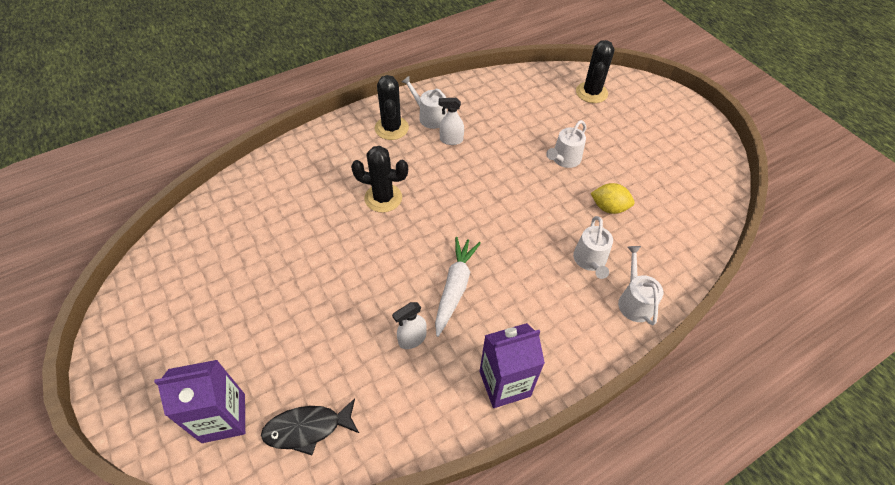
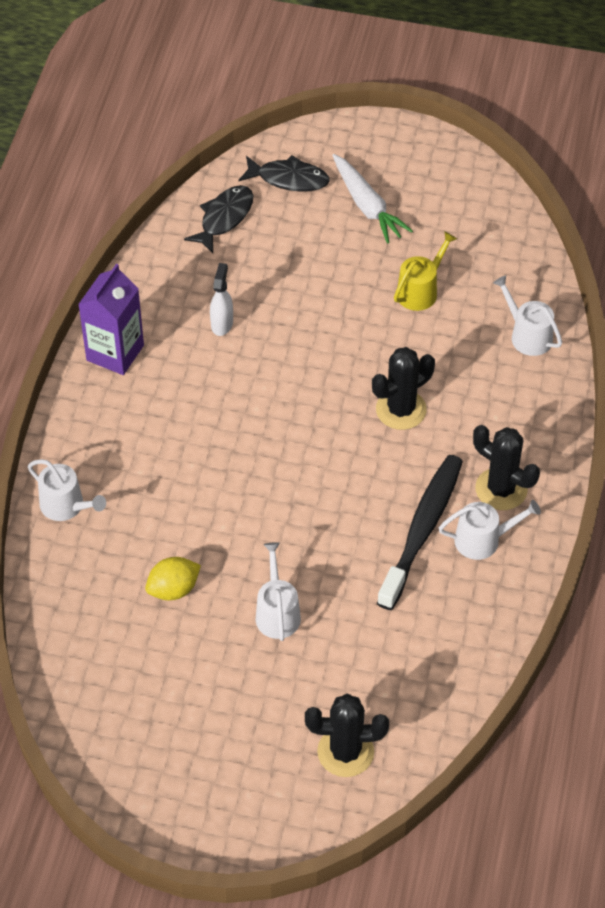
camera: 135 degrees right, 0 degrees up
(223, 418) = (289, 179): purple carton -> black fish
(277, 252) = (420, 291): none -> yellow watering can
(451, 140) = (422, 530): white spray bottle -> black toothbrush
(455, 287) = (235, 388): white carrot -> white carrot (367, 206)
(590, 260) = (140, 513): white watering can -> white watering can (527, 335)
(591, 93) = (345, 752): black cactus -> black cactus turned 60 degrees counterclockwise

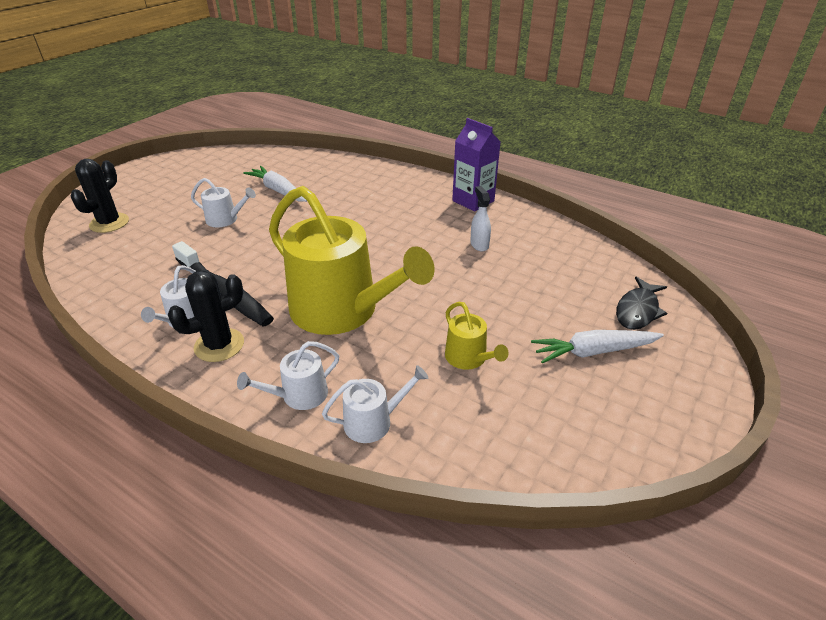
camera: 110 degrees right, 15 degrees down
(66, 506) = (365, 170): white watering can -> white watering can (299, 395)
(173, 589) = (278, 190): yellow lemon -> white carrot
(222, 324) = (479, 244): white spray bottle -> white spray bottle turned 135 degrees counterclockwise
(224, 218) = (593, 266): black fish -> none
(401, 410) = (342, 310): black cactus -> yellow watering can

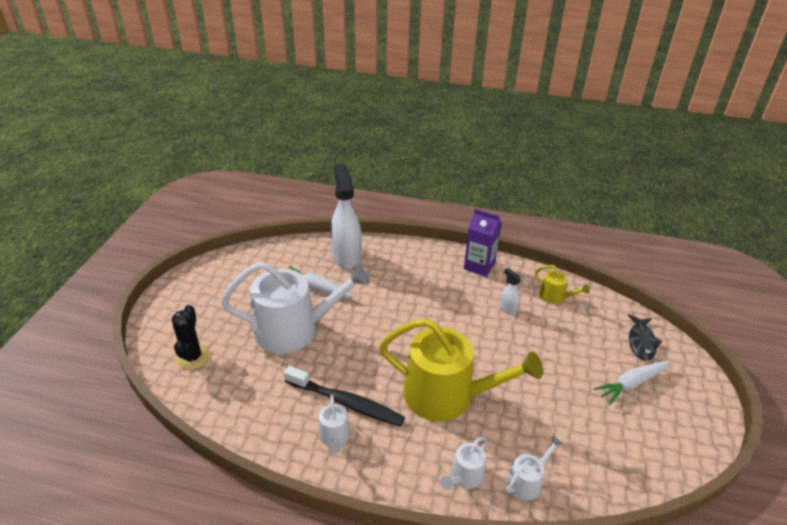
camera: 20 degrees left, 0 degrees up
(219, 345) = (377, 452): black cactus -> none
(225, 219) = (294, 329): white watering can -> white watering can, size x2.30
(330, 170) = (346, 257): none -> white spray bottle
(469, 358) = (557, 412): yellow watering can -> yellow watering can (555, 297)

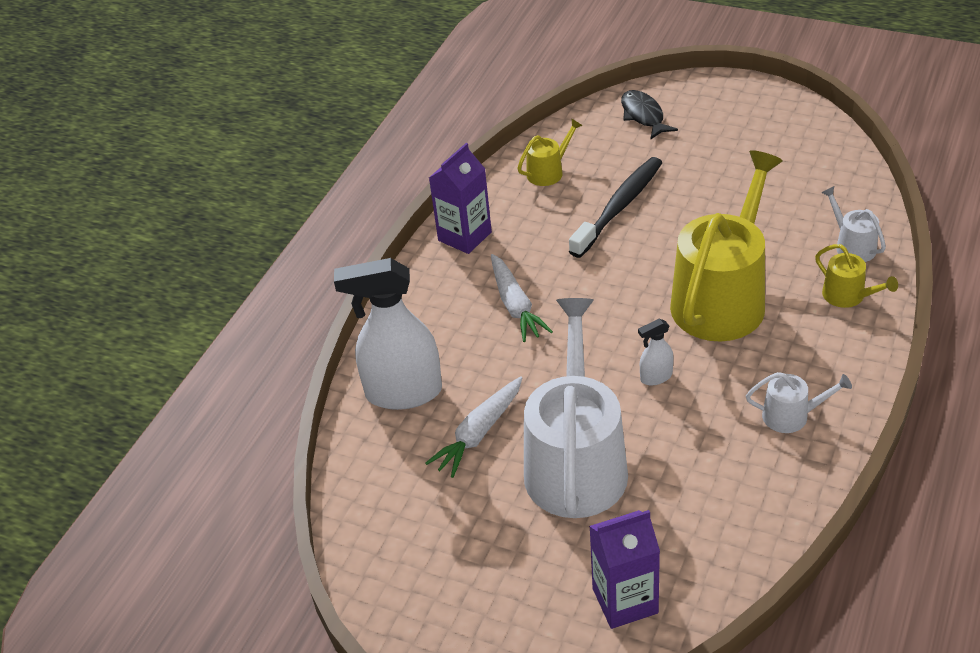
camera: 75 degrees left, 5 degrees up
(192, 357) = (625, 600): black cactus -> purple carton
(346, 402) = (730, 402): black toothbrush -> black toothbrush (619, 207)
(465, 476) = (848, 296): white watering can -> yellow watering can
(508, 309) = (565, 220): white spray bottle -> white spray bottle (656, 377)
(631, 384) = (711, 138): white carrot -> white carrot (515, 305)
(641, 342) = (643, 115): black fish -> black fish turned 135 degrees counterclockwise

